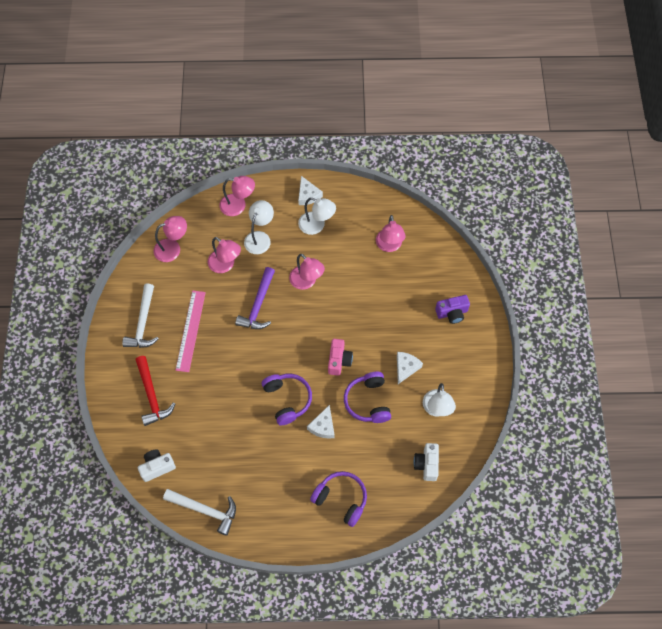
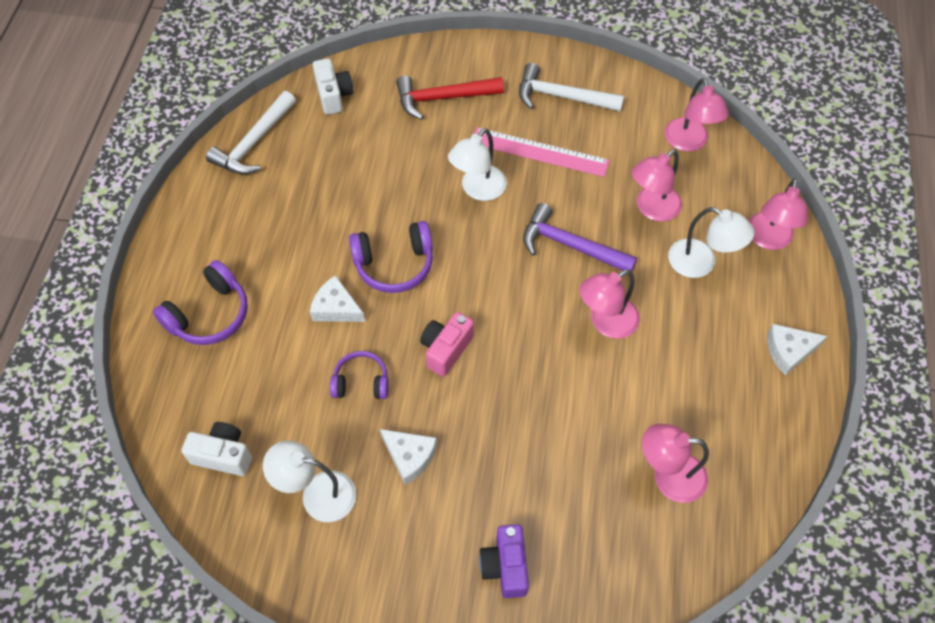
camera: 100 degrees right, 5 degrees down
(316, 225) = (721, 356): white lamp -> white lamp (478, 190)
(339, 361) = (446, 349): pink camera -> pink camera turned 105 degrees clockwise
(368, 401) = (361, 382): purple headphones -> purple headphones, size x0.65

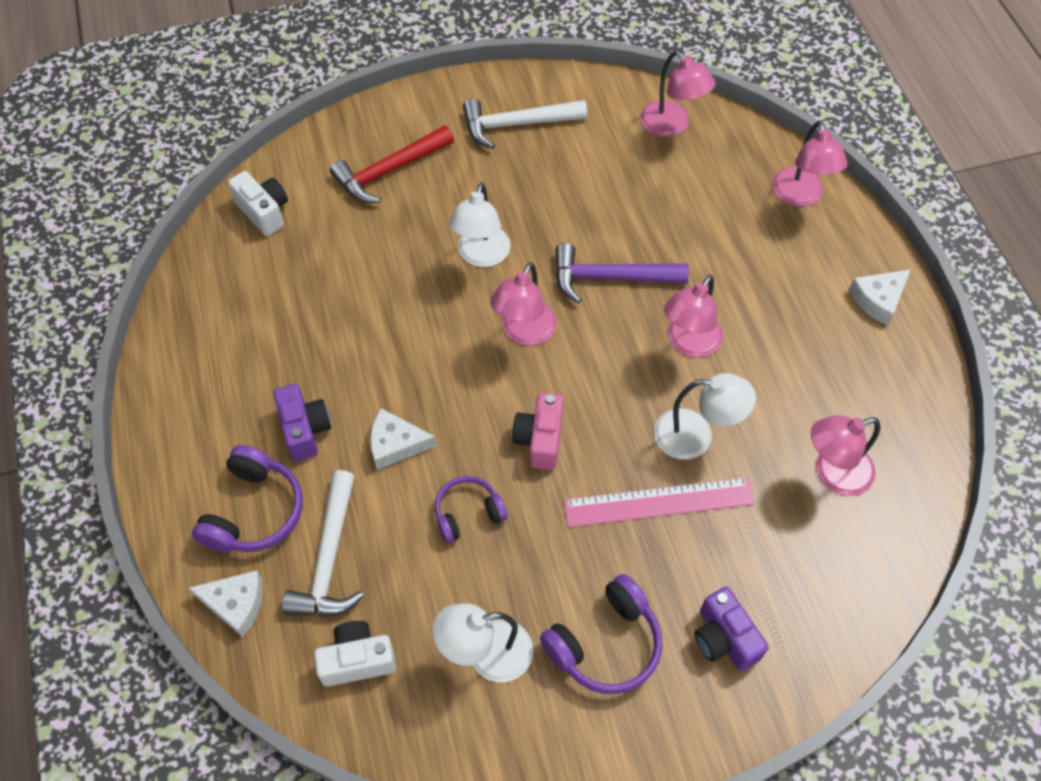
camera: 25 degrees left, 0 degrees up
(254, 143) = (199, 299): white hammer -> white hammer (329, 559)
(276, 270) = (305, 430): none -> purple camera
(394, 264) = (434, 371): purple headphones -> purple headphones (605, 644)
(409, 456) = (563, 569): white cheese -> white cheese (236, 604)
(539, 152) = (524, 191): pink ruler -> pink ruler (658, 502)
(651, 209) = (671, 208): pink lamp -> pink lamp (524, 332)
(701, 263) = (749, 245): white lamp -> white lamp (695, 436)

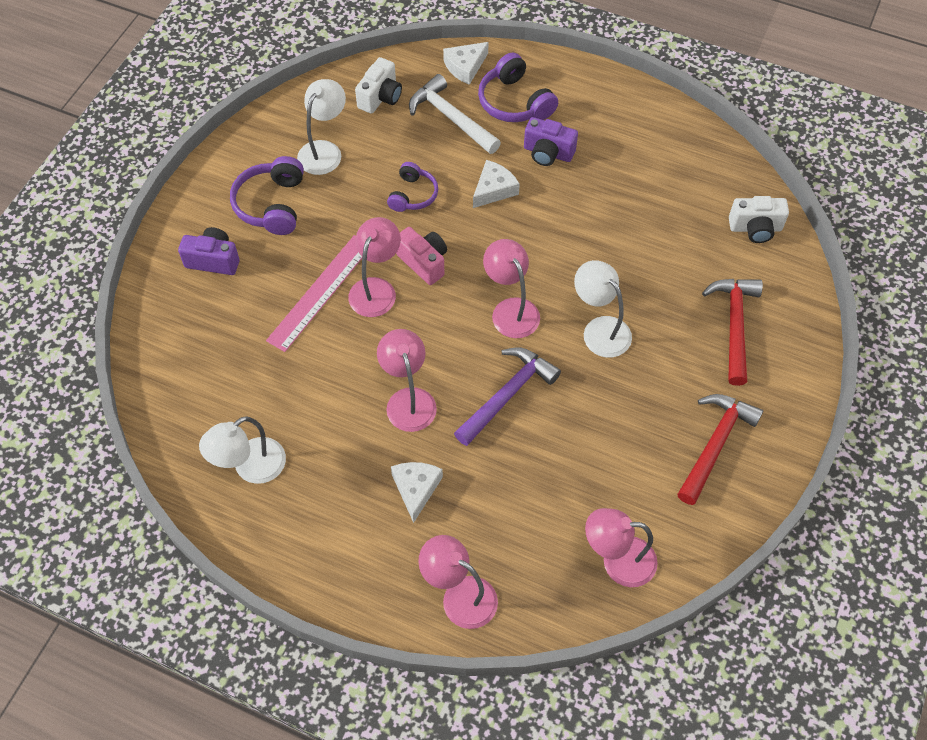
camera: 130 degrees right, 0 degrees up
(516, 124) = (715, 444): white hammer -> red hammer
(695, 436) = (340, 347): white lamp -> white lamp (250, 467)
(832, 473) = (237, 402): pink lamp -> pink lamp (376, 289)
(878, 300) = (319, 559): white cheese -> white cheese (416, 489)

